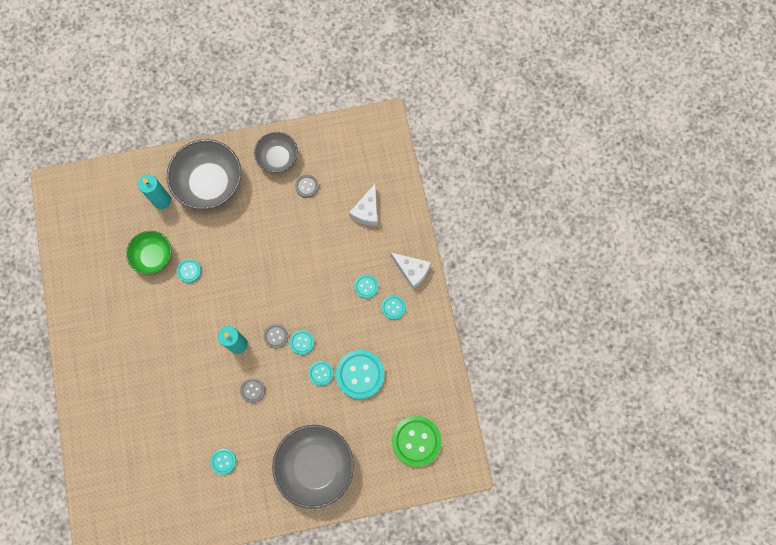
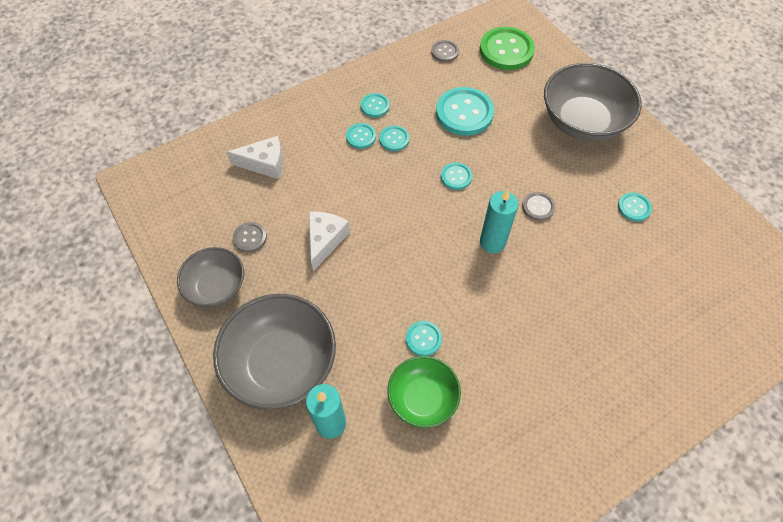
camera: 110 degrees left, 15 degrees down
(276, 336) = (462, 205): grey button -> grey button (444, 52)
(321, 373) = (482, 148): turquoise button -> turquoise button (394, 139)
(412, 271) = (325, 101): white cheese -> white cheese (325, 240)

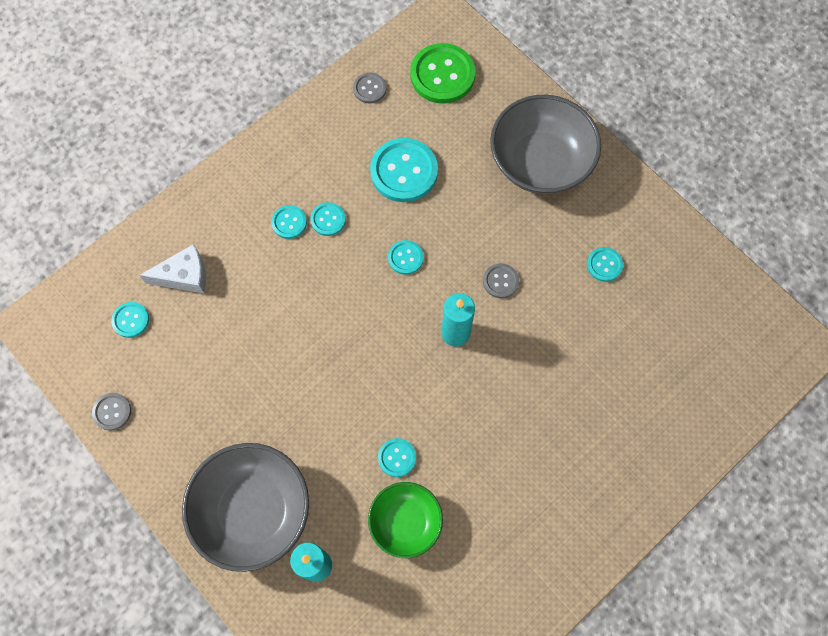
camera: 10 degrees left, 10 degrees up
(216, 287) = (164, 437): grey bowl -> none
(250, 238) = (188, 372): grey button -> grey button (112, 412)
(325, 240) = (272, 361): white cheese -> none
(375, 106) = (298, 178): turquoise button -> turquoise button (130, 320)

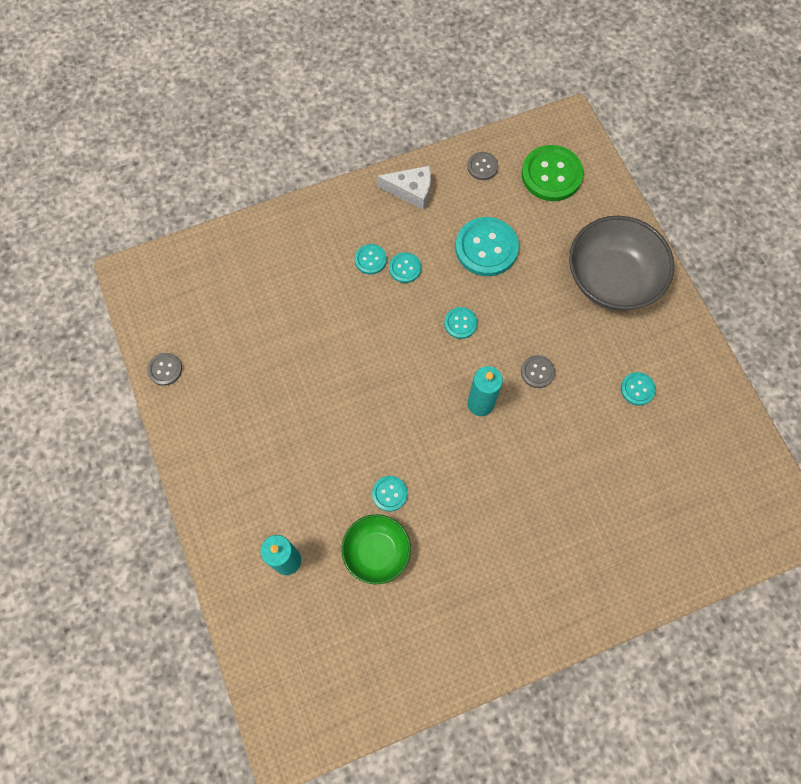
camera: 20 degrees right, 0 degrees up
(130, 320) = (208, 298): turquoise button -> none
(184, 276) = (266, 276): white cheese -> white cheese (411, 191)
(253, 511) = (251, 494): grey bowl -> none

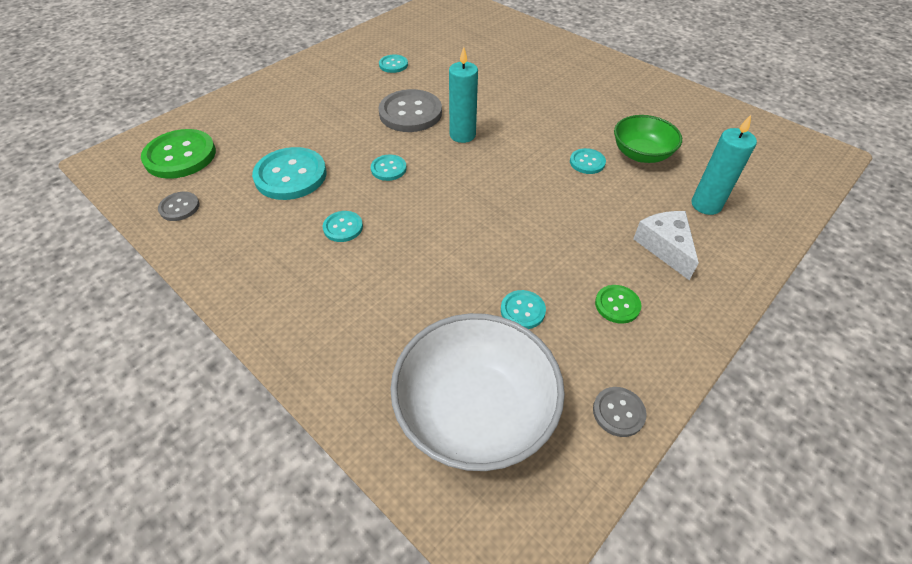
camera: 115 degrees left, 20 degrees down
(212, 292) = (475, 411): none -> white bowl
(234, 418) = (617, 305): none -> green button
(370, 260) = (345, 260): turquoise button -> turquoise button (522, 310)
(411, 191) = (231, 256): white cheese -> white cheese (665, 247)
(537, 372) = (410, 113): grey button -> grey button, size x1.97
(612, 279) = (294, 96): grey bowl -> none

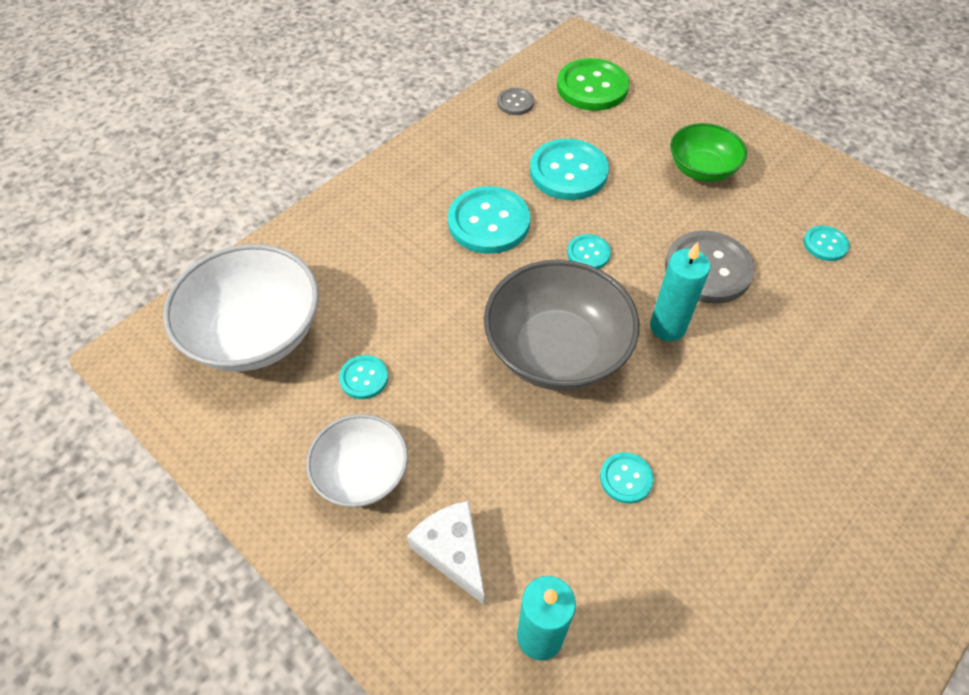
camera: 90 degrees right, 5 degrees up
(343, 227) = (489, 222): turquoise button -> turquoise button, size x1.97
(486, 190) = (556, 351): none -> grey bowl
(617, 305) = (362, 474): green button -> white bowl
(618, 412) = (230, 452): grey button -> none
(641, 154) = (656, 563): green bowl -> green bowl (701, 169)
(665, 247) = (453, 552): white cheese -> white cheese turned 105 degrees counterclockwise

